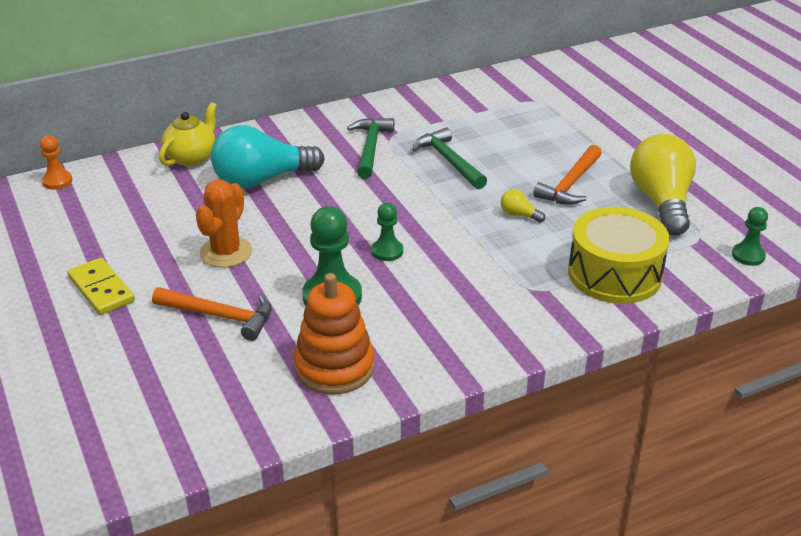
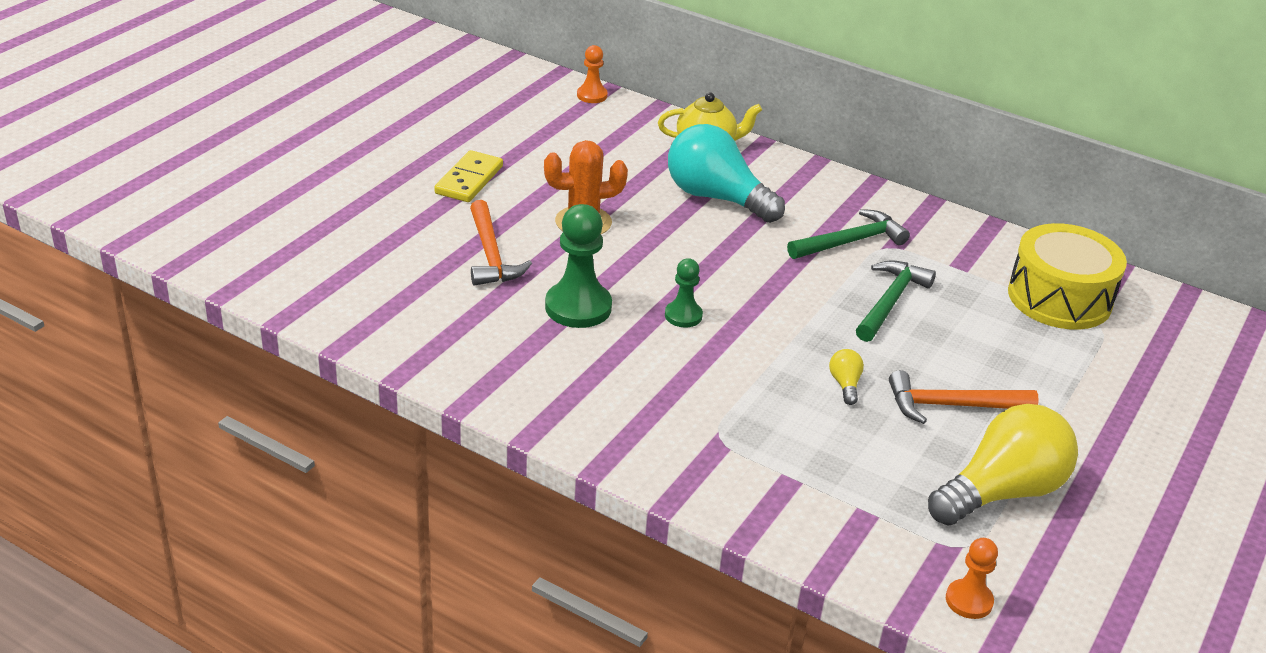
camera: 55 degrees right, 0 degrees up
(334, 367) = (478, 346): orange stacking toy -> none
(614, 274) = (810, 491): yellow drum -> yellow drum (1059, 298)
(748, 256) = (969, 600): green pawn -> orange pawn

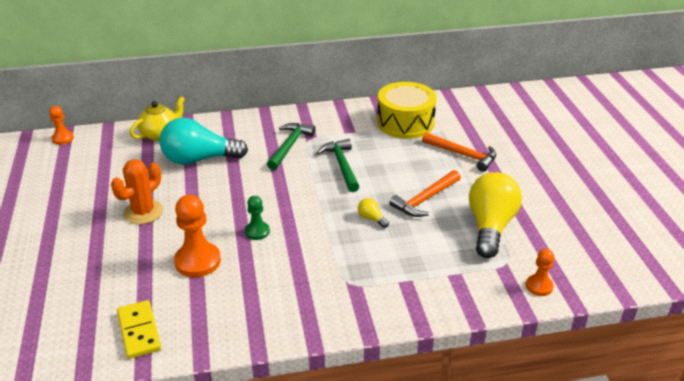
camera: 40 degrees left, 0 degrees up
(469, 180) = (45, 226): yellow domino -> yellow domino (139, 331)
(490, 255) = (112, 262): orange hammer -> orange hammer (463, 155)
(578, 307) = (198, 261): green pawn -> orange pawn

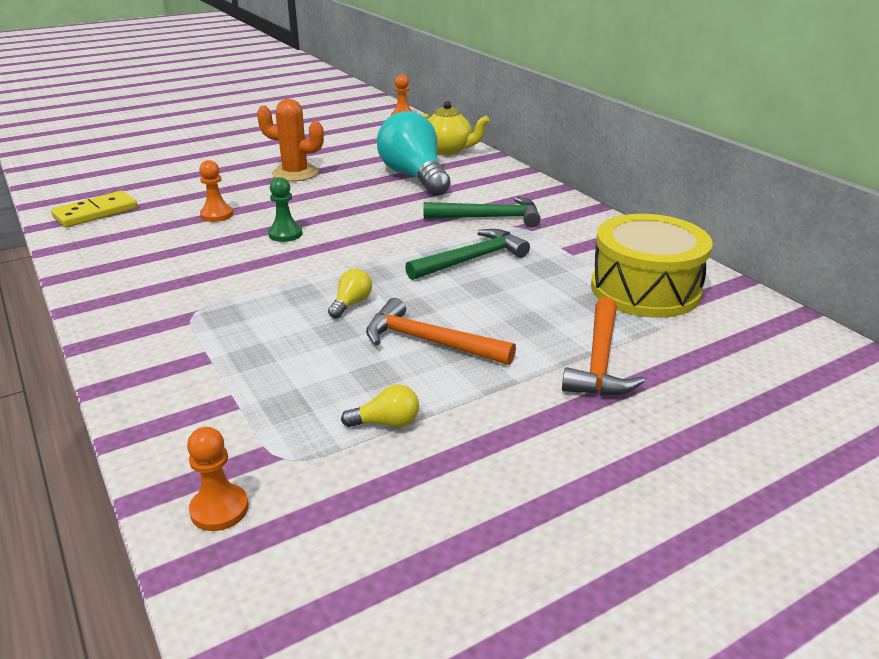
camera: 70 degrees right, 5 degrees down
(198, 261) = (217, 215): orange pawn -> orange pawn, size x0.57
(490, 227) = (386, 423): yellow light bulb -> yellow light bulb, size x0.40

